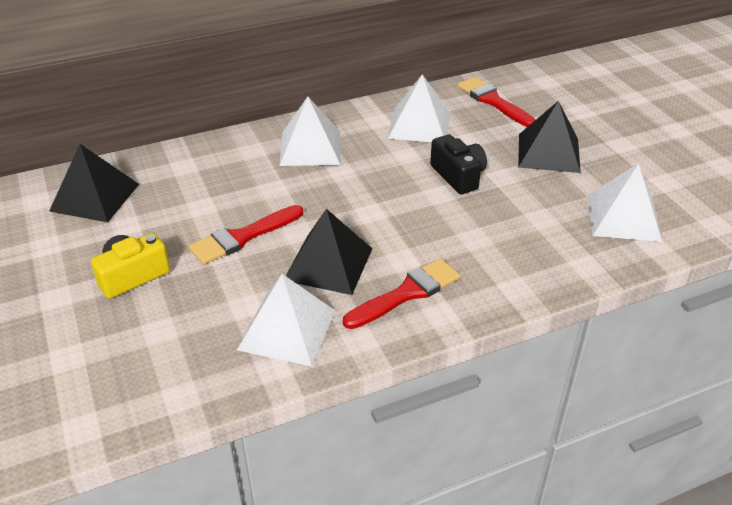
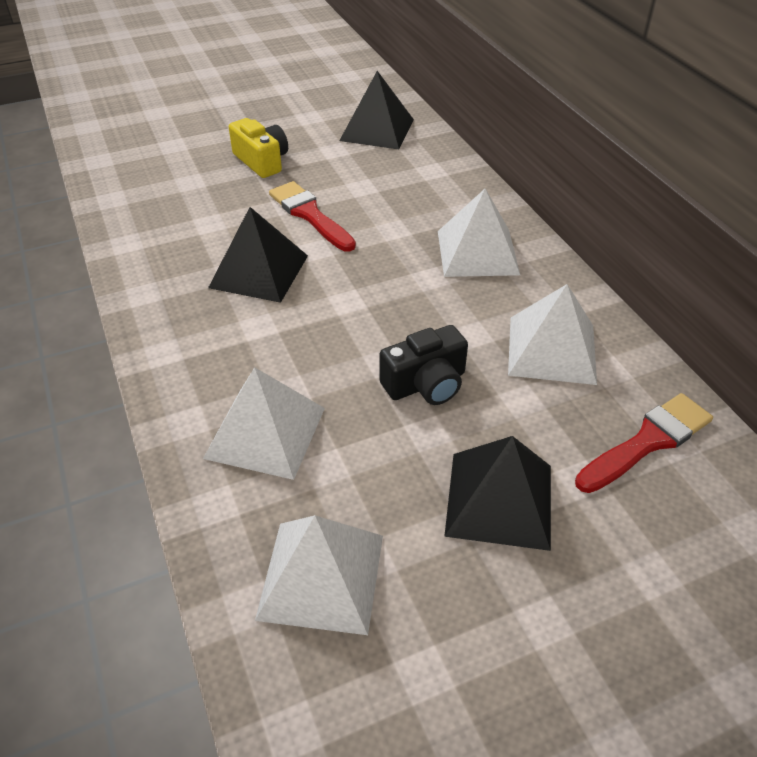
camera: 90 degrees right, 5 degrees up
(287, 330) = (169, 248): white pyramid -> white pyramid (265, 432)
(406, 293) = (200, 327): red brush -> none

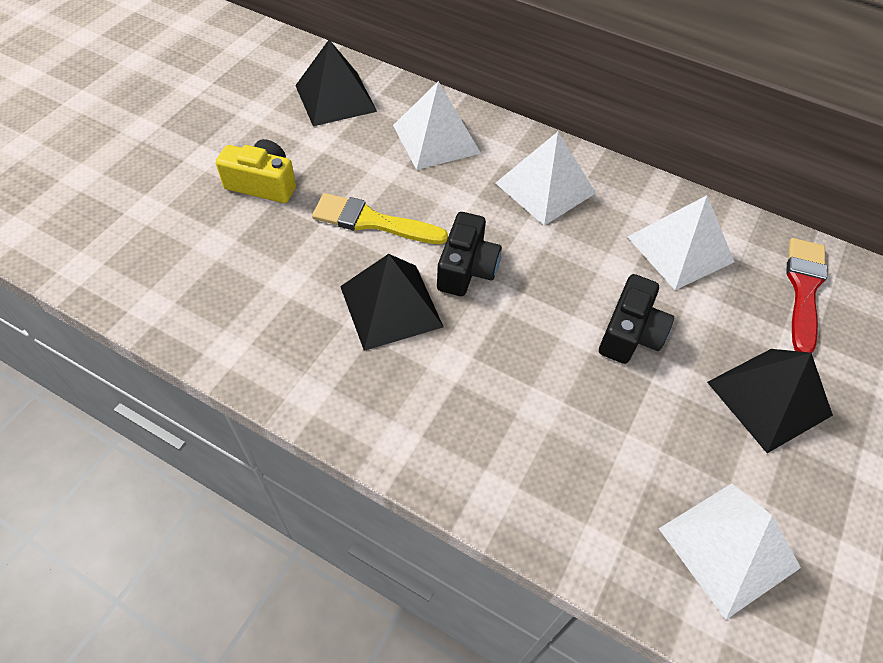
camera: 40 degrees left, 10 degrees up
(265, 432) = (564, 458): white pyramid -> white pyramid (436, 139)
(309, 215) = (372, 221): red brush -> yellow brush
(344, 275) = (466, 268): none -> black camera

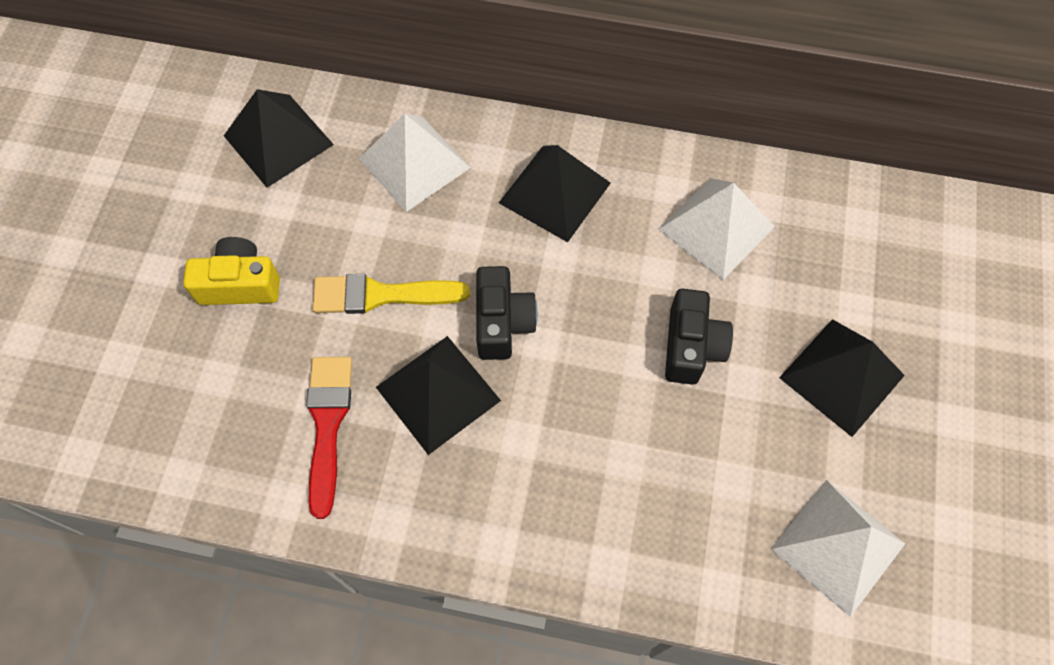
camera: 15 degrees left, 10 degrees up
(545, 188) = (555, 193): white pyramid -> black pyramid
(803, 289) = (850, 238): red brush -> red brush (327, 424)

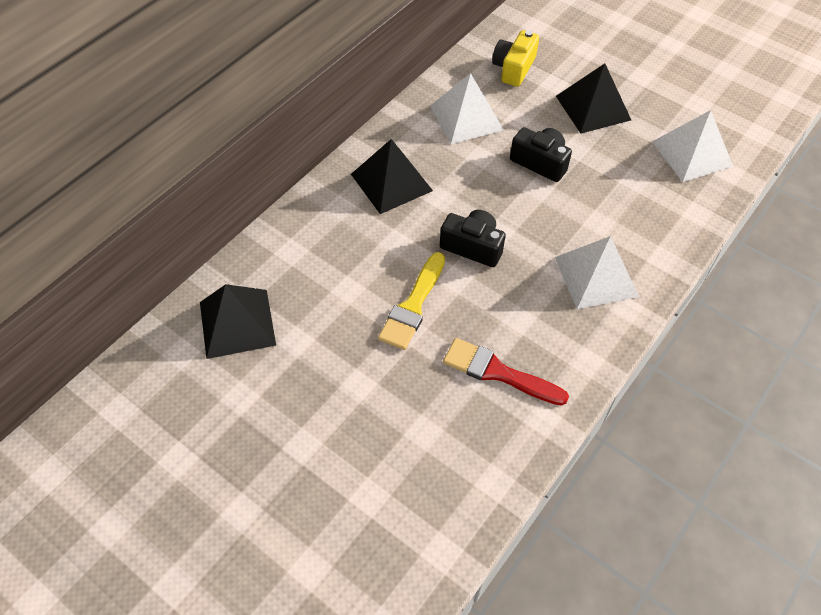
camera: 65 degrees left, 10 degrees down
(240, 284) = (351, 390): yellow camera -> yellow camera (513, 68)
(414, 163) = (316, 248): white pyramid -> white pyramid (596, 276)
(438, 394) = (507, 300): black pyramid -> none

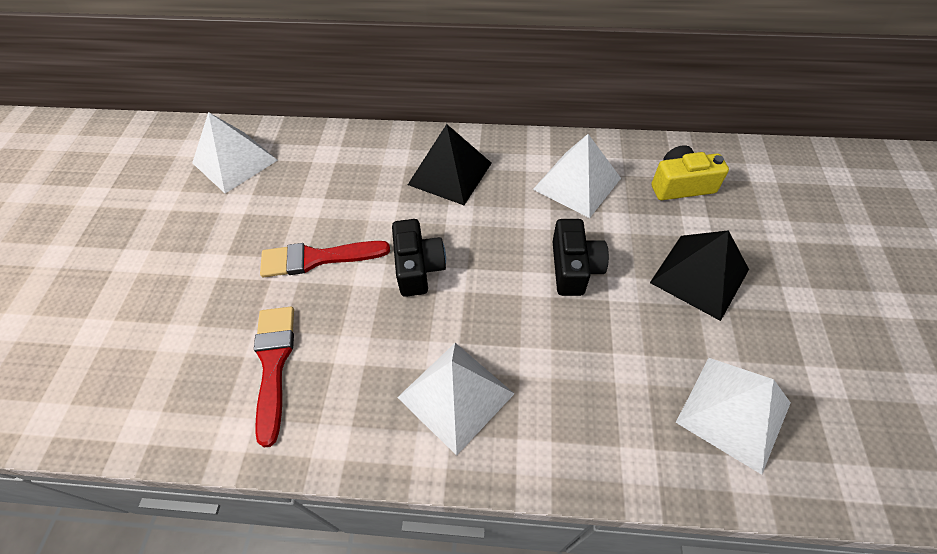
camera: 60 degrees right, 0 degrees up
(237, 323) = (235, 161): black pyramid -> white pyramid
(413, 306) = (317, 258): yellow brush -> red brush

